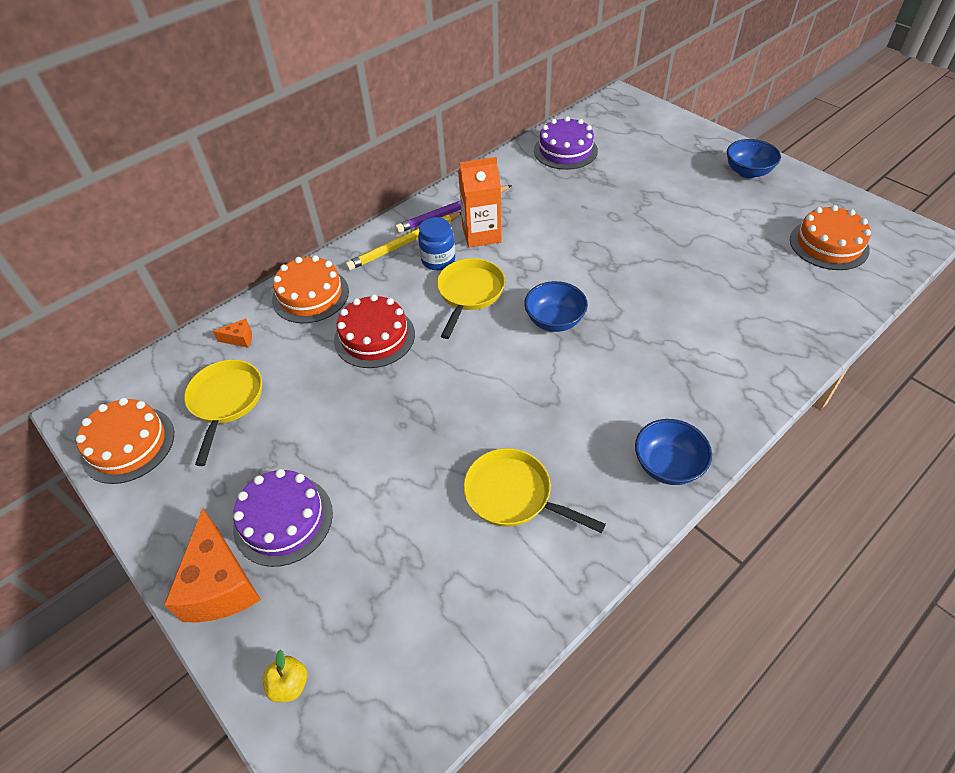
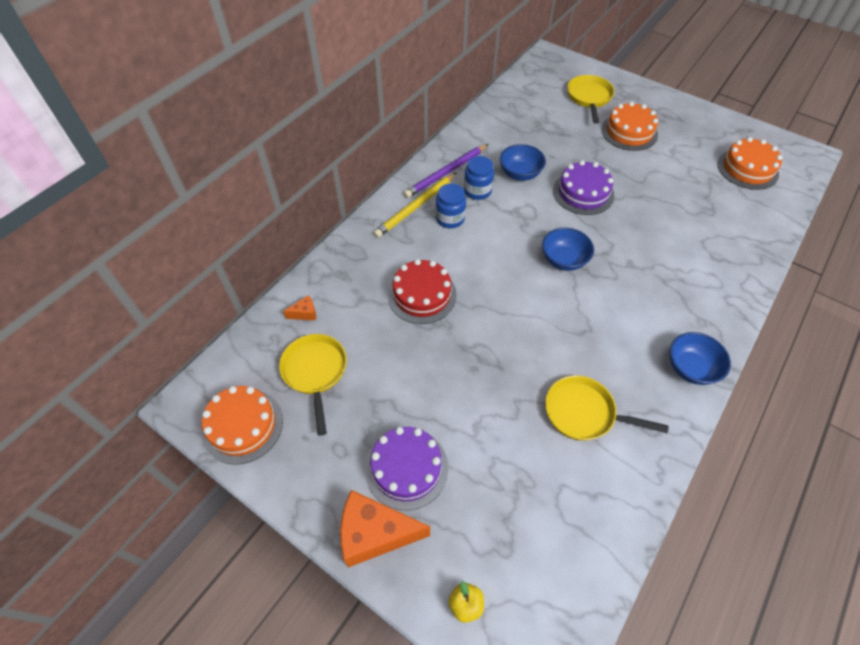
camera: 15 degrees left, 5 degrees up
(220, 584) = (375, 533): orange cheese -> orange cheese turned 120 degrees clockwise
(310, 295) = (352, 265): orange cake -> orange cake (629, 132)
(469, 293) = (487, 245): yellow pan -> yellow pan (589, 98)
(481, 234) = (477, 191): orange carton -> blue jar
(565, 150) = (519, 107): purple cake -> purple cake (583, 193)
(747, 172) = (668, 113): blue bowl -> blue bowl (520, 174)

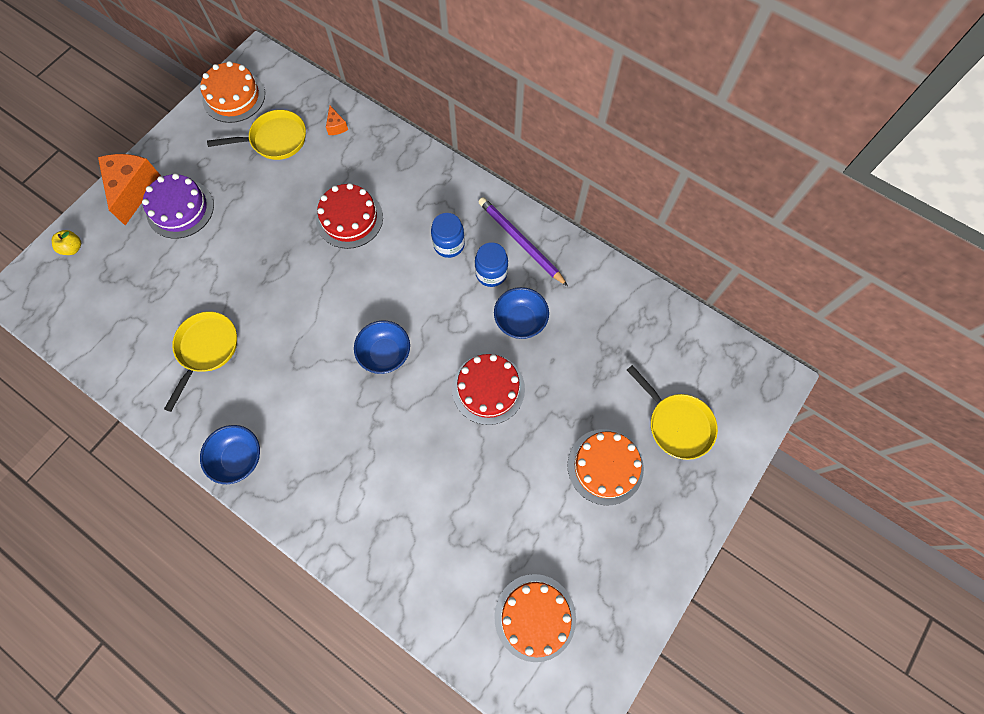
camera: 90 degrees right, 15 degrees up
(416, 207) = (467, 212): yellow pencil -> none
(583, 193) = (488, 389): purple cake -> red cake
(589, 98) = (676, 424): yellow pan -> yellow pan turned 45 degrees clockwise

